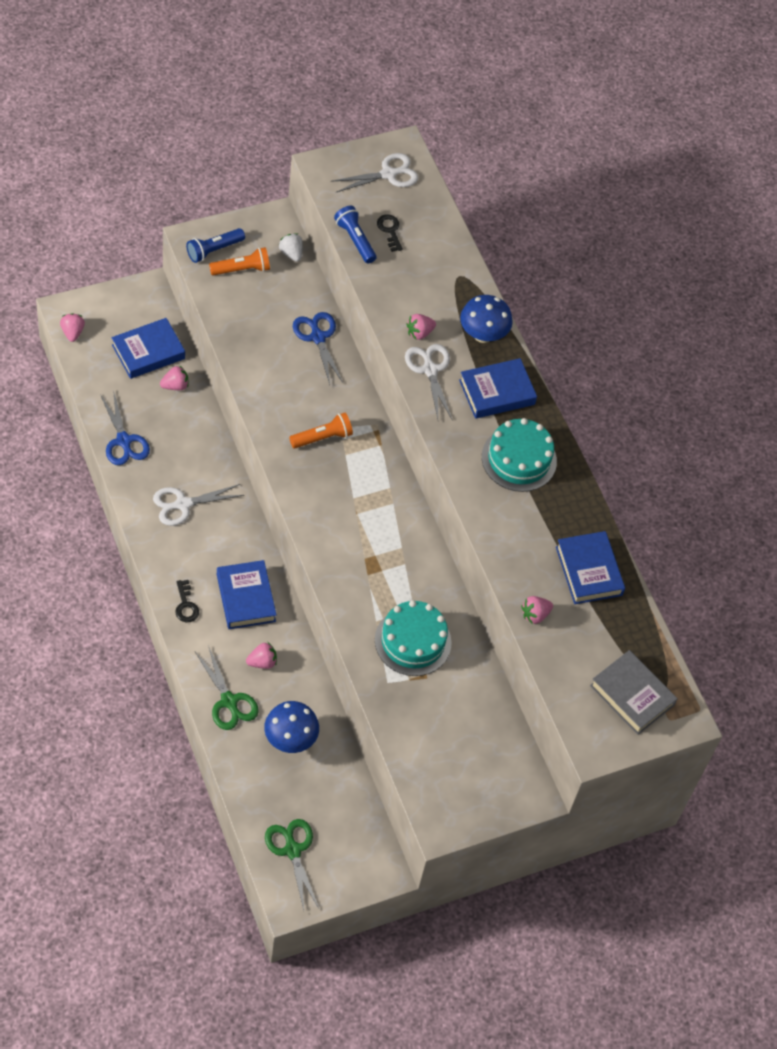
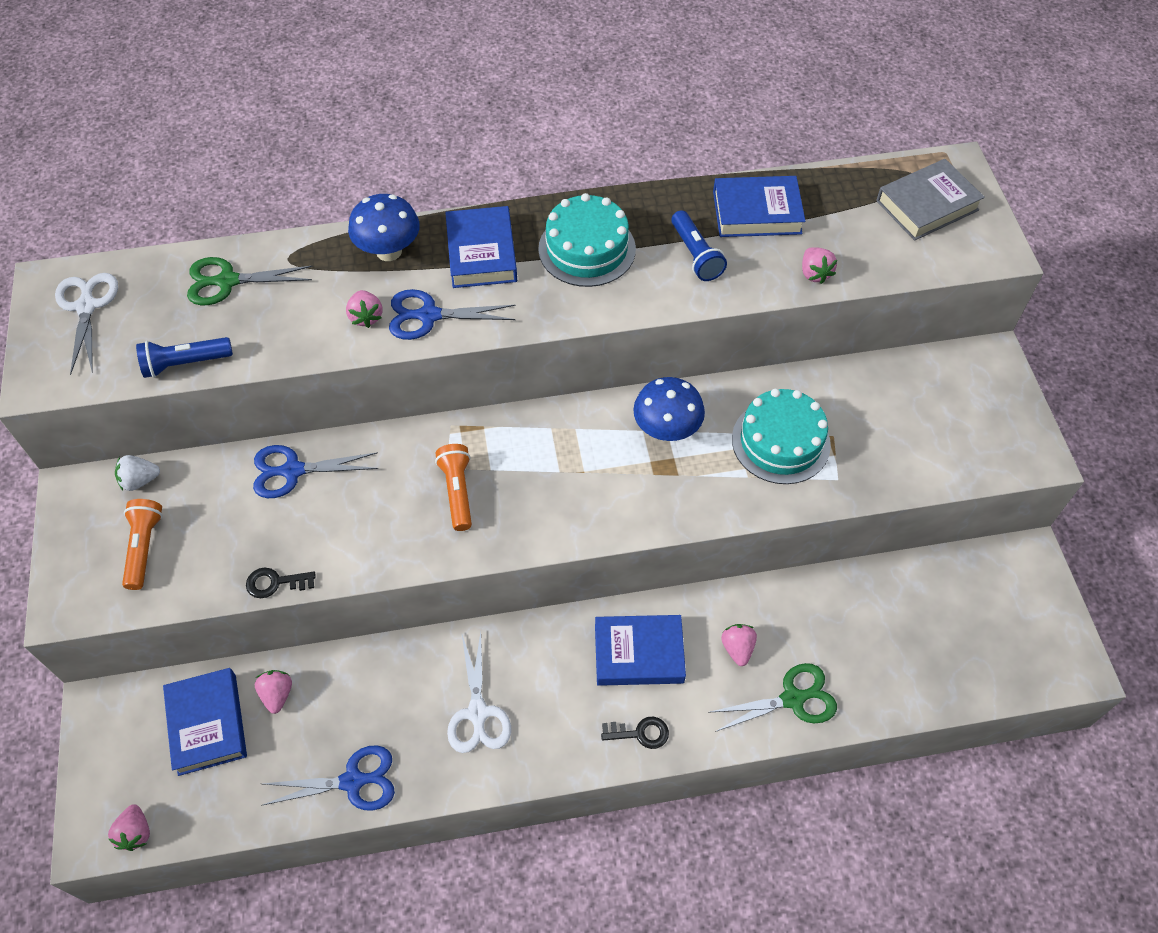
camera: 70 degrees left, 0 degrees up
(72, 332) = (135, 833): pink strawberry -> pink strawberry turned 105 degrees counterclockwise
(214, 250) = (95, 580): blue flashlight -> blue flashlight (695, 255)
(290, 739) = (851, 632): blue mushroom -> blue mushroom (666, 430)
(292, 850) = (1007, 655): green scissors -> green scissors (228, 281)
(390, 230) = (184, 321): black key -> black key (275, 583)
(430, 370) = (429, 316): white scissors -> blue scissors

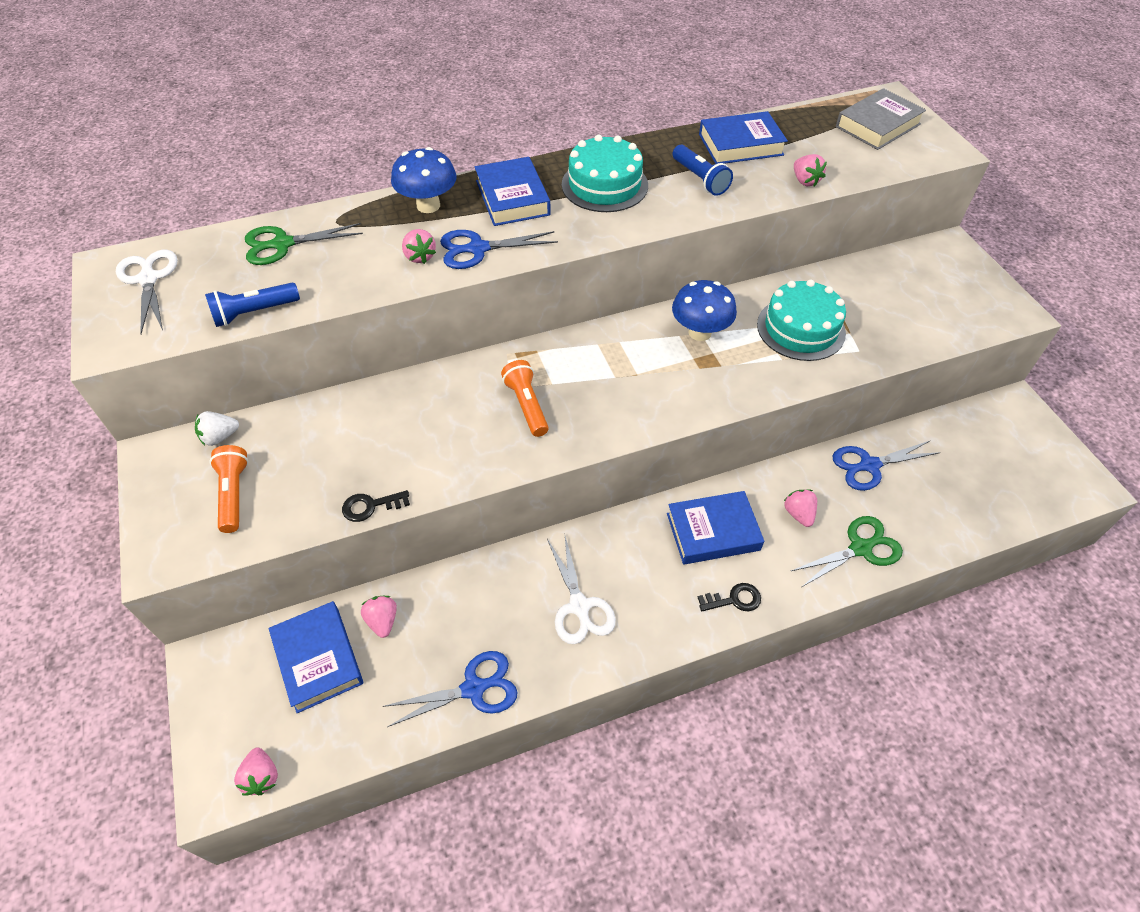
camera: 10 degrees left, 5 degrees down
(293, 471) = (368, 409): blue scissors -> blue scissors (869, 465)

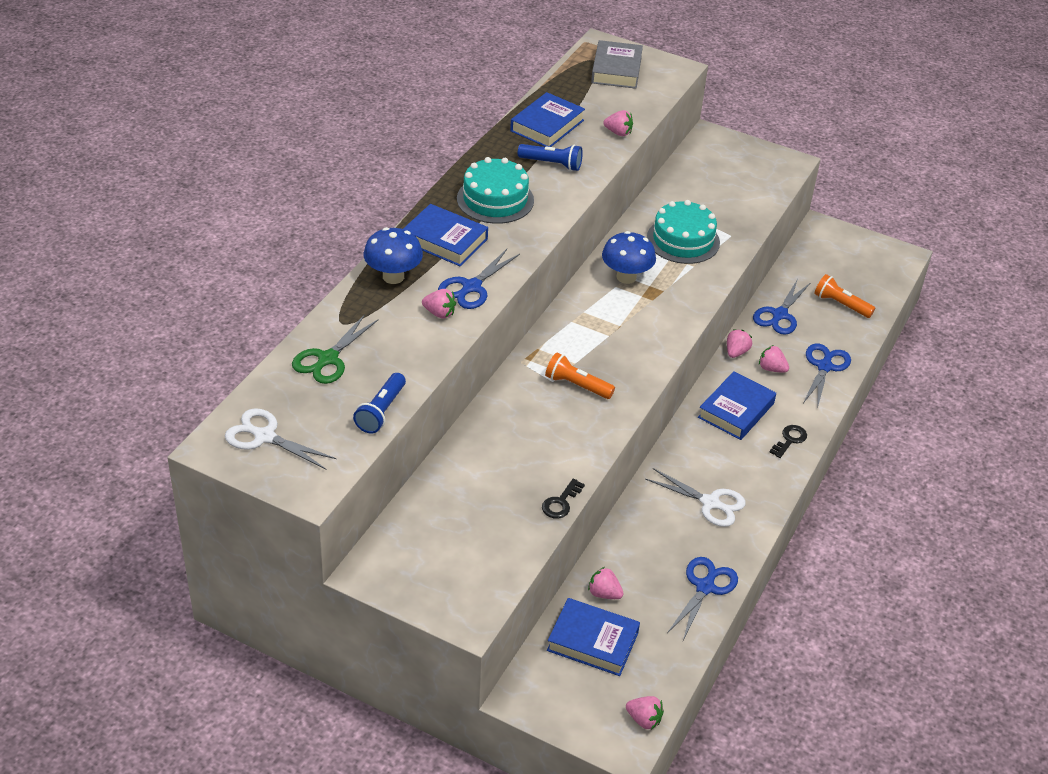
camera: 45 degrees left, 10 degrees down
(220, 437) = (398, 532): white strawberry -> none
(234, 494) = (462, 555): orange flashlight -> orange flashlight (841, 304)
(780, 474) = (736, 352): none -> pink strawberry
(860, 548) = (824, 367): green scissors -> blue scissors

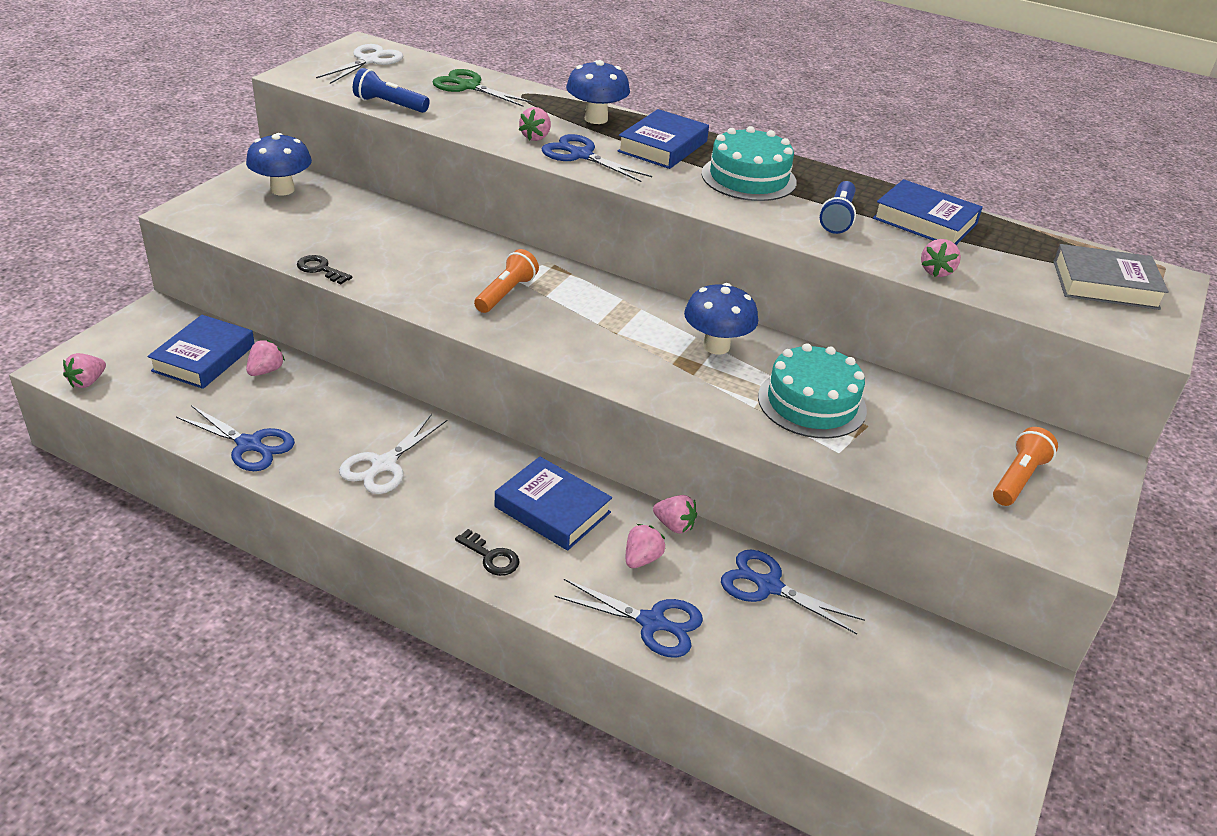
camera: 90 degrees right, 5 degrees down
(412, 551) = (282, 190): none -> blue mushroom
(841, 304) = (813, 671): orange flashlight -> orange flashlight (1018, 478)

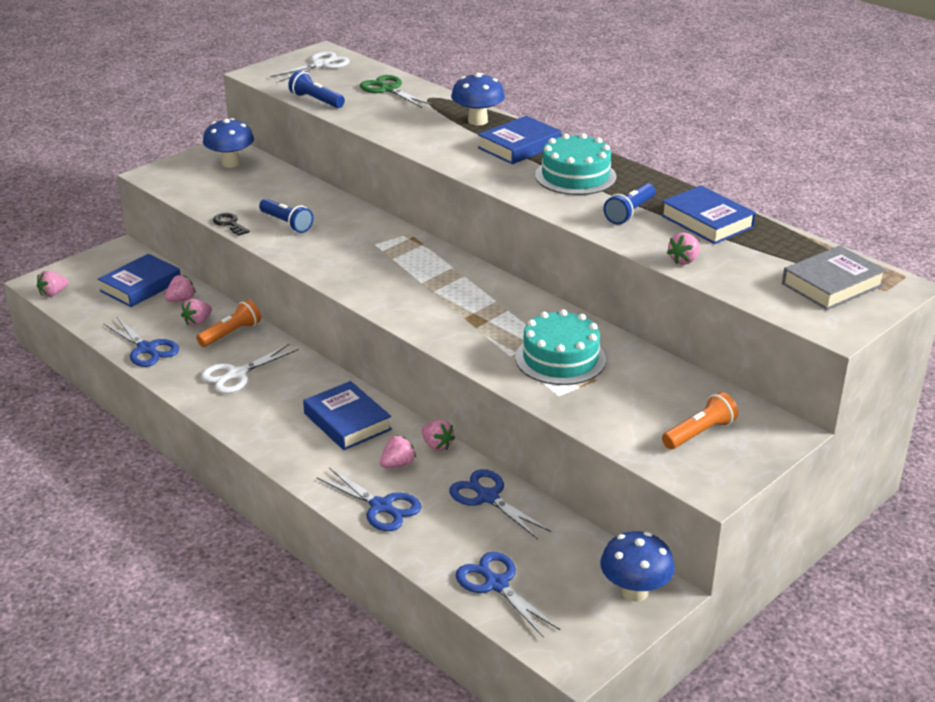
camera: 20 degrees right, 5 degrees down
(393, 262) = (286, 223): none -> blue flashlight
(491, 557) = (284, 446): black key -> none
(506, 293) = (361, 254): orange flashlight -> orange flashlight (231, 333)
(536, 137) = (417, 132): pink strawberry -> pink strawberry (198, 322)
(581, 155) = (445, 149): blue scissors -> blue scissors (496, 584)
(716, 346) = (508, 309): blue mushroom -> blue mushroom (634, 592)
(1105, 285) = (832, 284): grey book -> grey book turned 60 degrees counterclockwise

